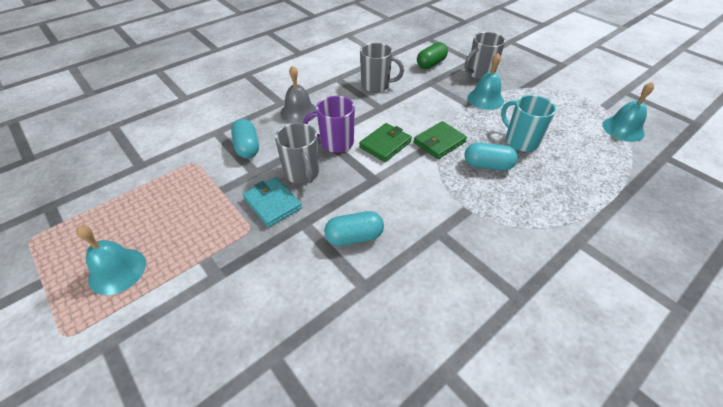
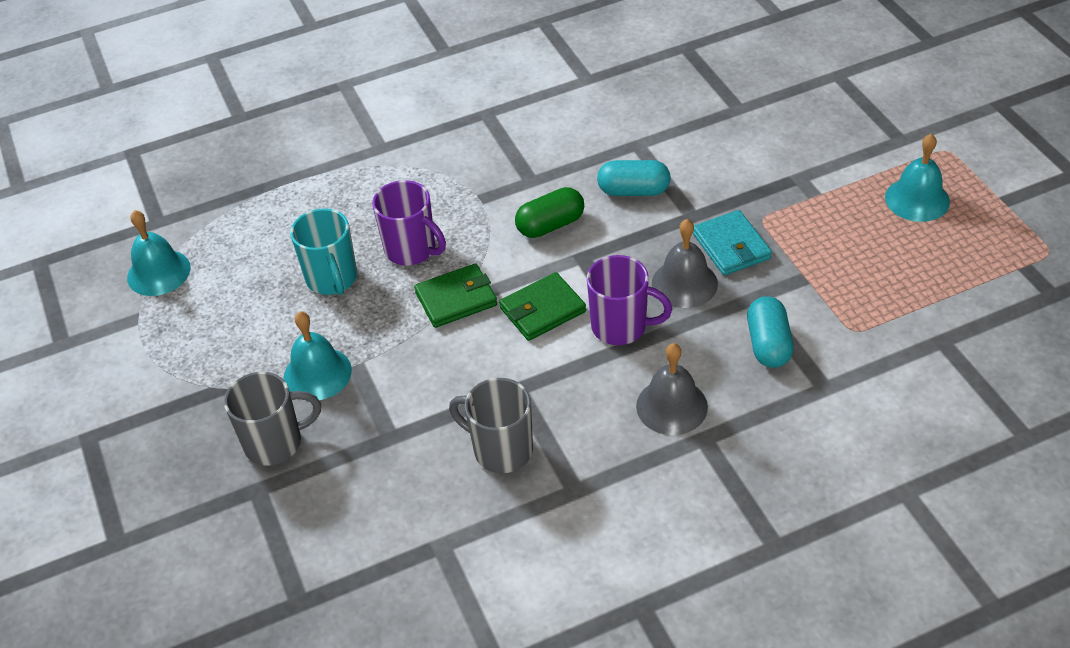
camera: 160 degrees left, 0 degrees up
(302, 173) = (684, 283): grey mug -> grey bell
(431, 64) = (353, 495): green capsule -> green capsule (550, 225)
(487, 165) = (411, 250): turquoise capsule -> purple mug

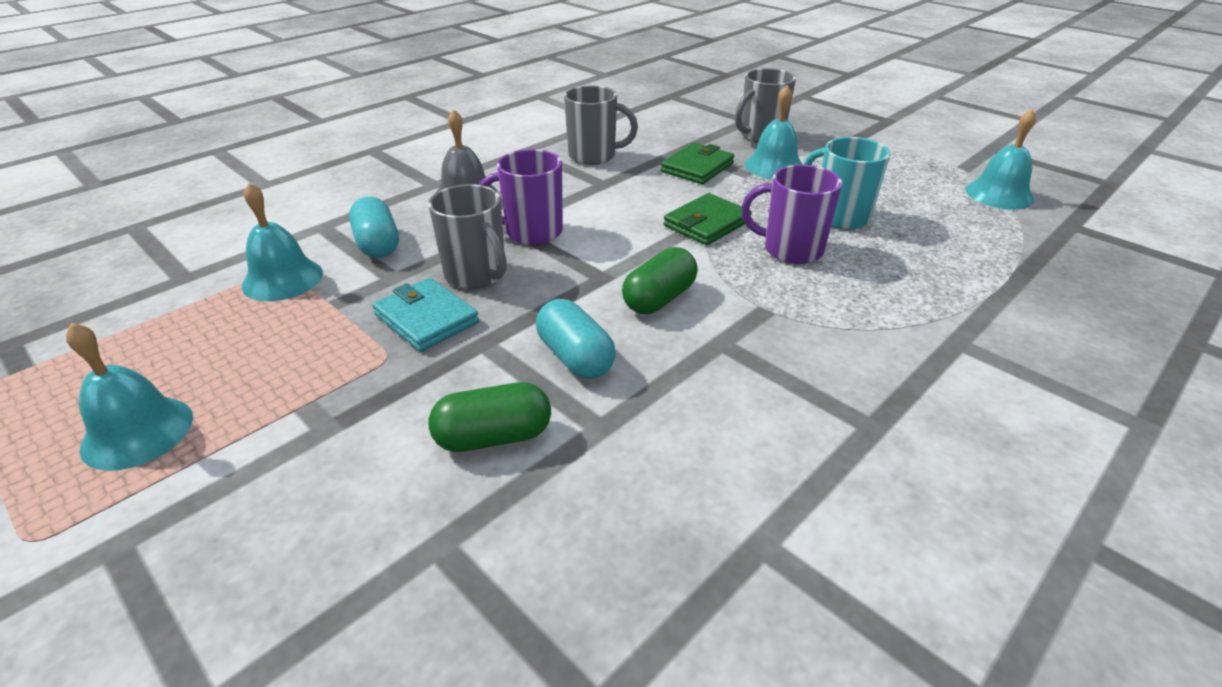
camera: 155 degrees right, 10 degrees down
(542, 310) = (616, 230): green wallet -> green wallet (697, 167)
(633, 191) = (575, 357): turquoise capsule -> turquoise capsule turned 75 degrees clockwise
(684, 283) = (476, 275): grey bell -> grey mug
(701, 152) = (493, 437): none -> green capsule
(851, 317) = (282, 279): none -> turquoise bell

